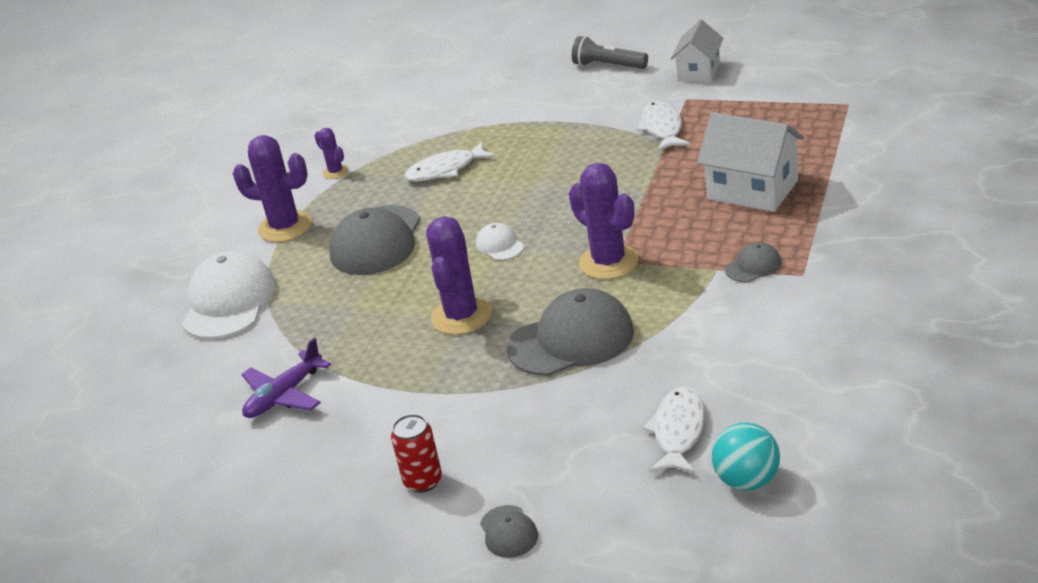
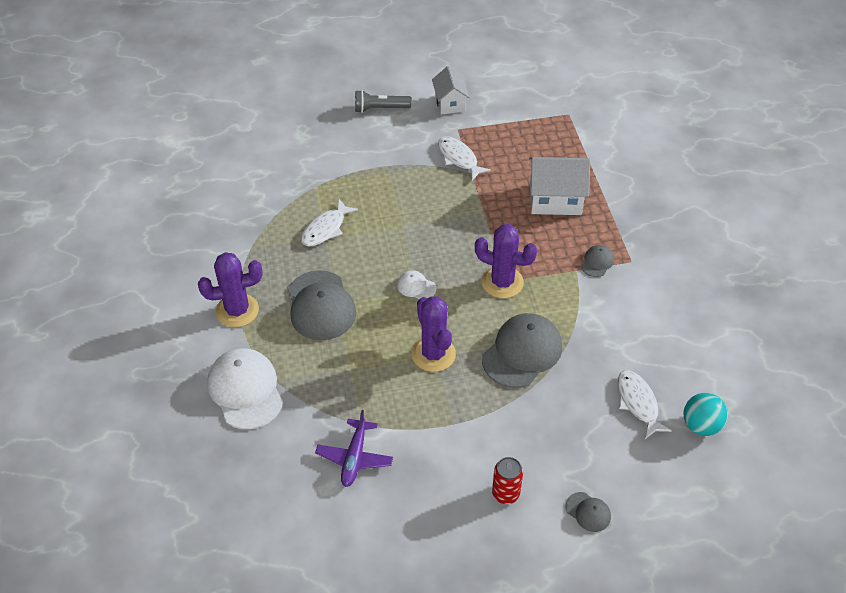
camera: 35 degrees left, 15 degrees up
(335, 172) = (238, 250): purple cactus -> none

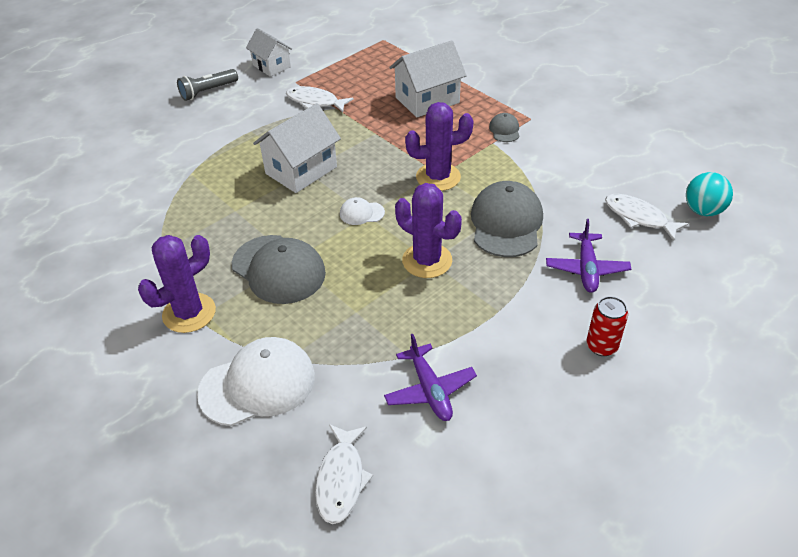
camera: 30 degrees left, 5 degrees down
(245, 390) = (257, 384): white cap -> white cap turned 120 degrees clockwise
(326, 229) = (230, 203): white fish -> white fish (341, 479)
(399, 223) = (301, 170): none -> white house
(551, 425) = (586, 269): none -> purple plane
(588, 512) = (685, 323): grey cap -> none

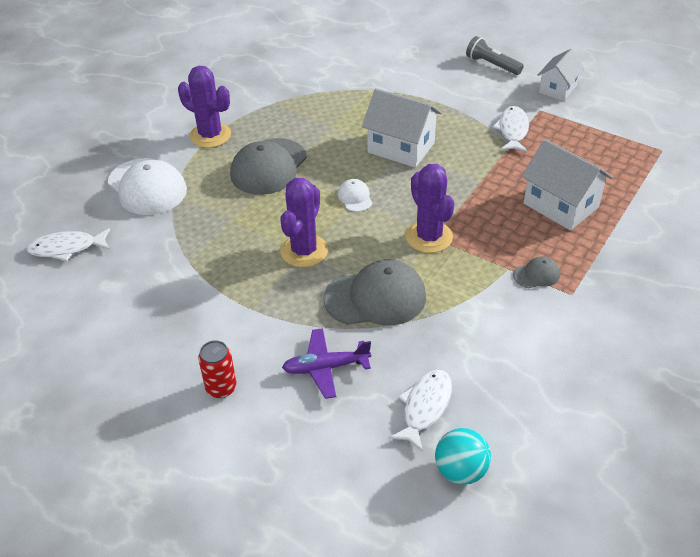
camera: 75 degrees right, 0 degrees up
(430, 390) = (153, 279): purple plane -> none

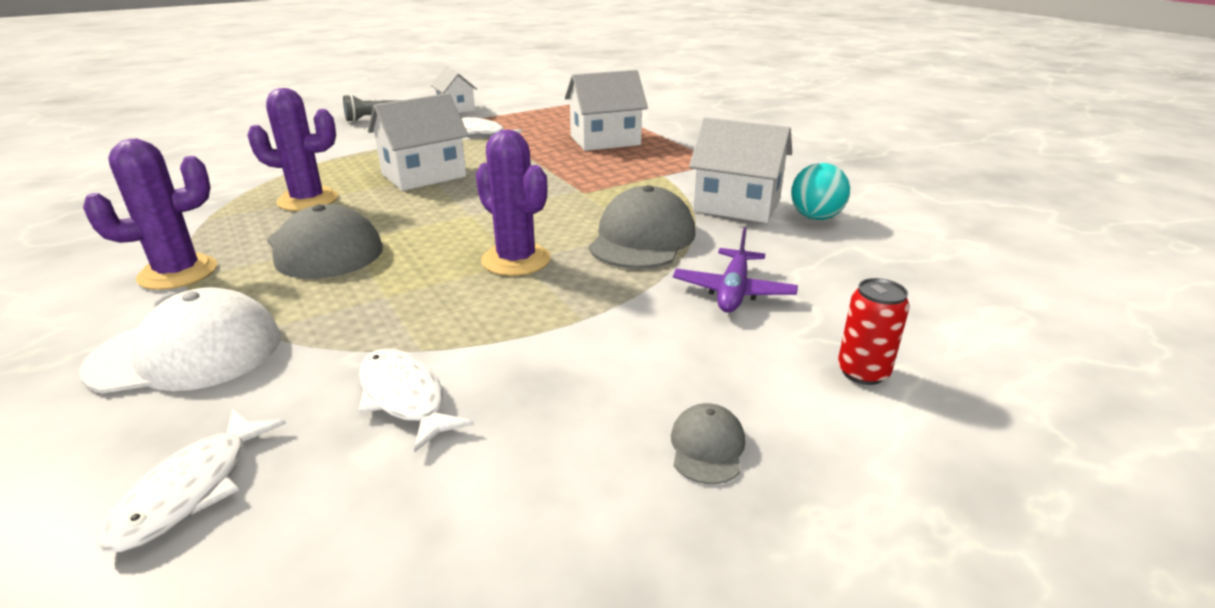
camera: 65 degrees left, 15 degrees down
(221, 388) = (720, 378): red can -> red can (862, 372)
(355, 197) = (465, 213): white cap -> none
(425, 407) = (828, 251): white fish -> white fish (405, 398)
(429, 237) = (579, 194): purple cactus -> purple cactus (308, 200)
(461, 471) = (925, 254): turquoise ball -> turquoise ball (815, 217)
(476, 332) = (737, 206): none -> white house
(536, 274) = (682, 167): grey cap -> grey cap (707, 447)

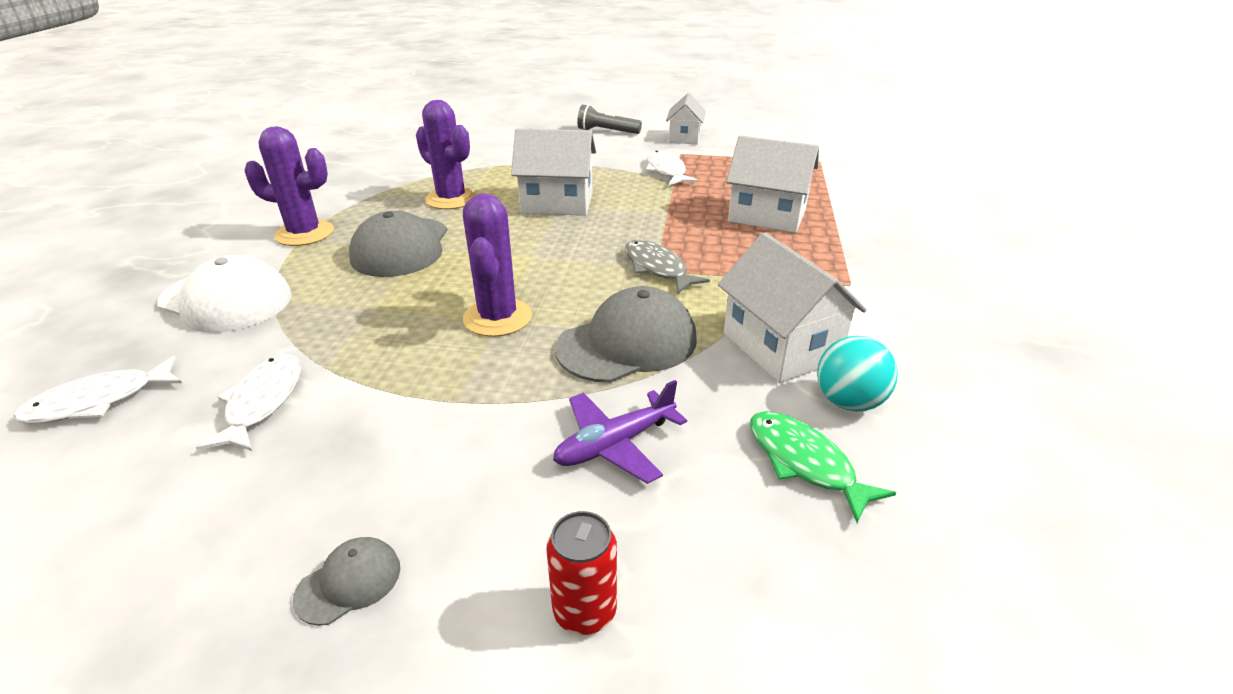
camera: 40 degrees right, 5 degrees up
(584, 191) = (657, 268): none -> grey fish
(843, 253) = (804, 463): none -> green fish

